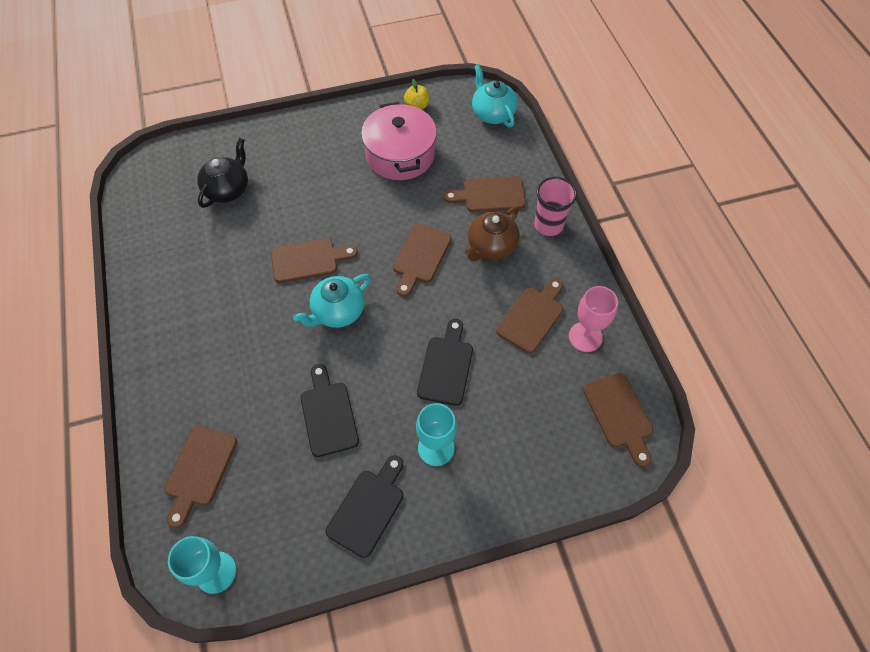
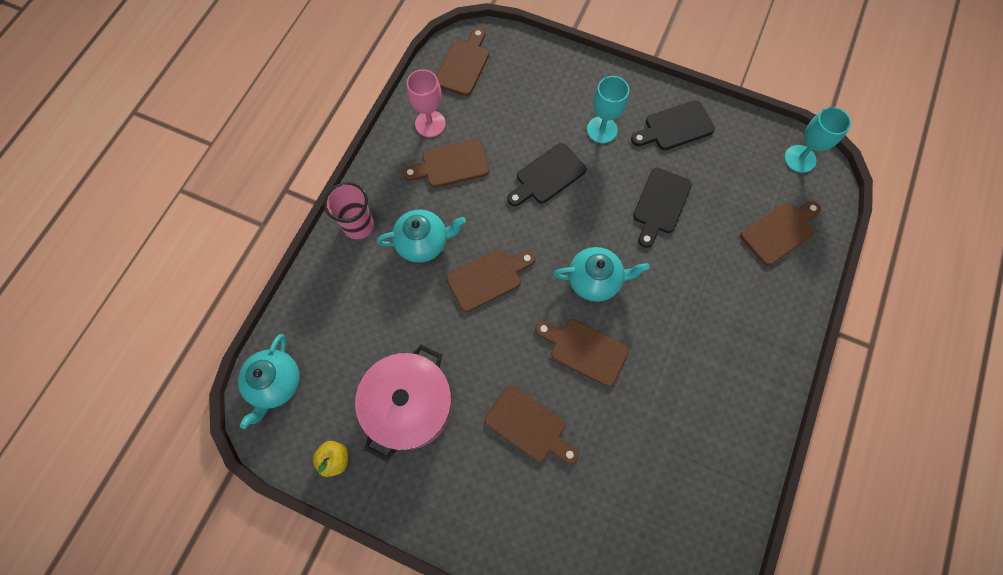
camera: 140 degrees left, 10 degrees up
(228, 189) = (608, 501): black teapot -> none
(489, 195) = (374, 293): brown cutting board -> brown cutting board (529, 426)
(491, 247) = (423, 242): brown teapot -> turquoise teapot

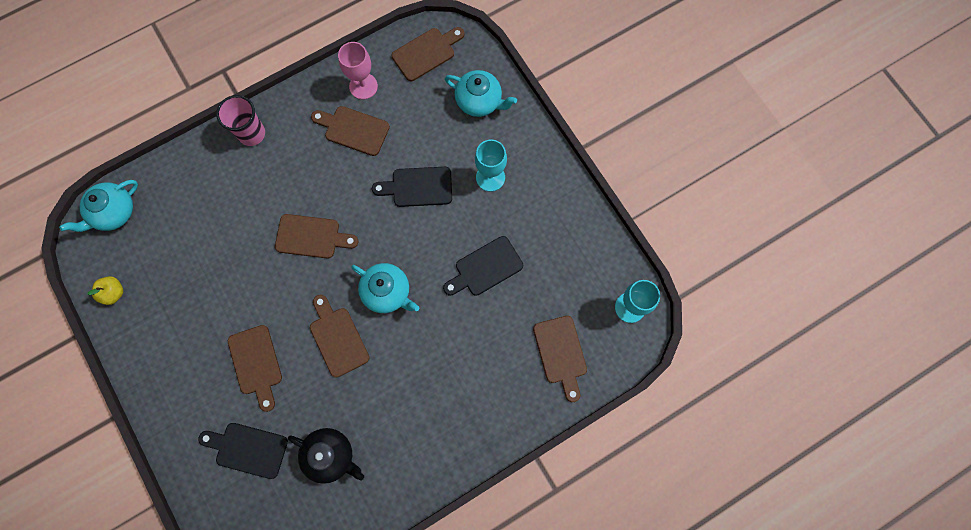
camera: 35 degrees right, 5 degrees up
(409, 405) = (188, 290): pink pot -> none
(423, 242) = (287, 178): turquoise teapot -> turquoise teapot (479, 101)
(665, 458) = (330, 455): none -> black teapot
(675, 127) = (551, 213): black cutting board -> black cutting board (248, 449)
(779, 231) = (560, 353): brown cutting board -> brown cutting board turned 75 degrees clockwise

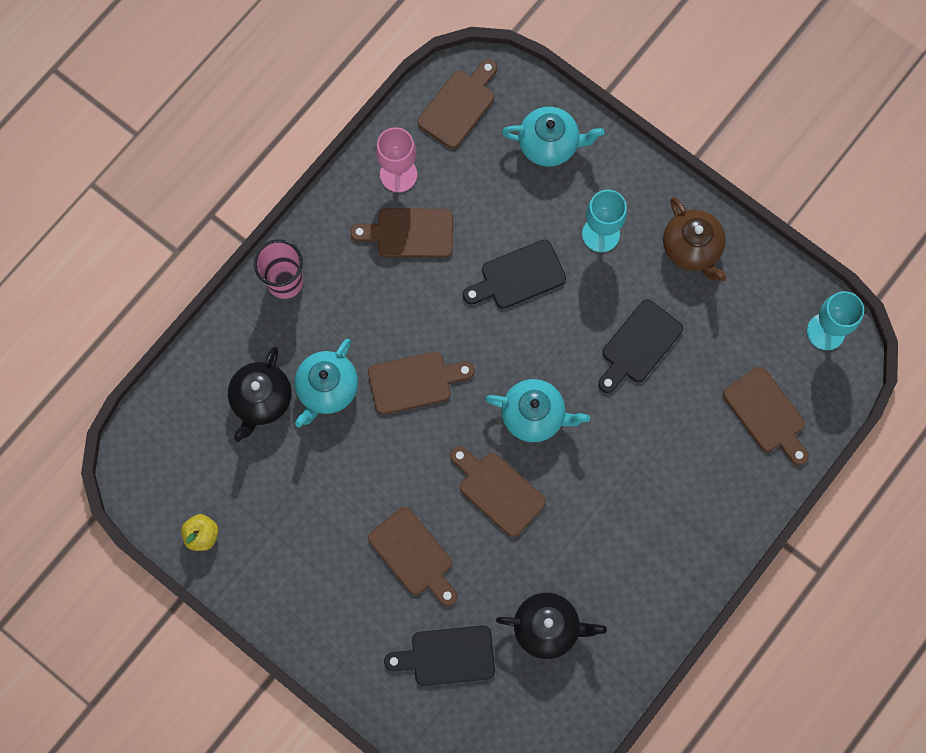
camera: 20 degrees left, 0 degrees up
(114, 212) = (157, 439): turquoise teapot -> turquoise teapot (327, 389)
(198, 211) = (261, 400): none -> black teapot
(553, 210) = (692, 248): none -> brown teapot

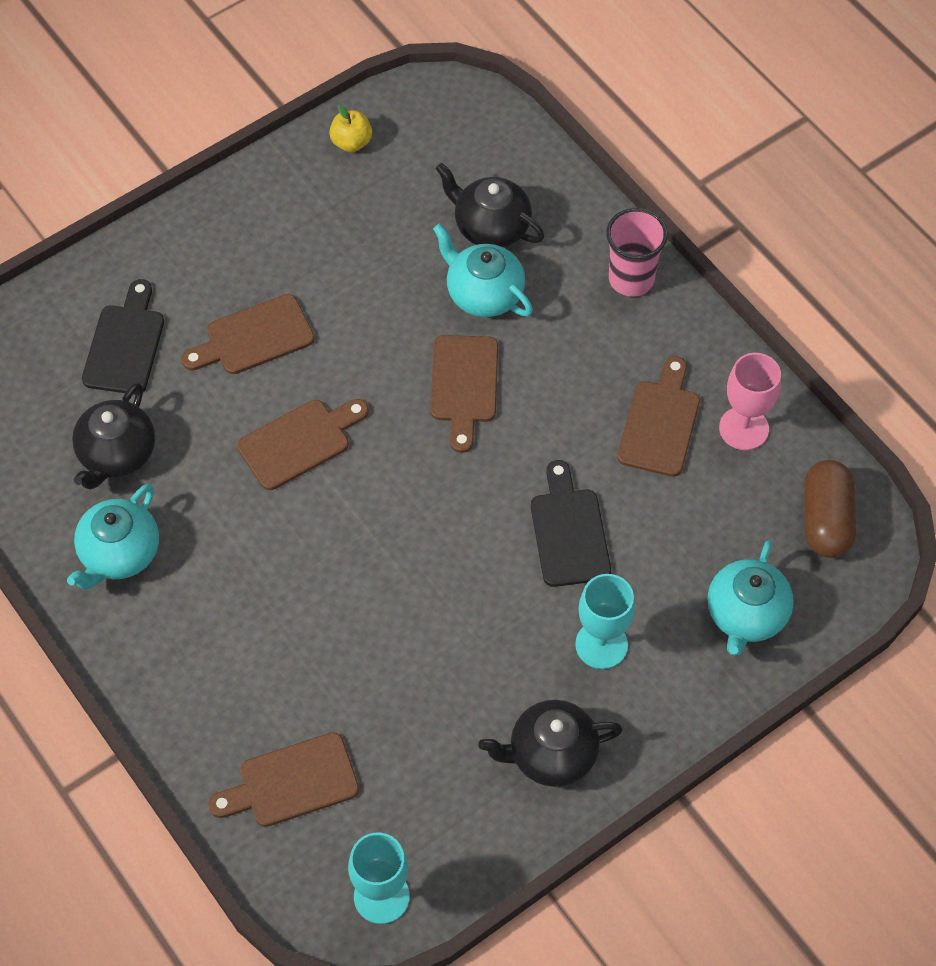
camera: 105 degrees right, 15 degrees down
(459, 106) = (826, 520): brown cutting board -> brown capsule
(534, 415) = (380, 504): turquoise teapot -> turquoise teapot (119, 554)
(638, 345) = (434, 650): black cutting board -> none
(692, 248) = (551, 754): brown teapot -> black teapot

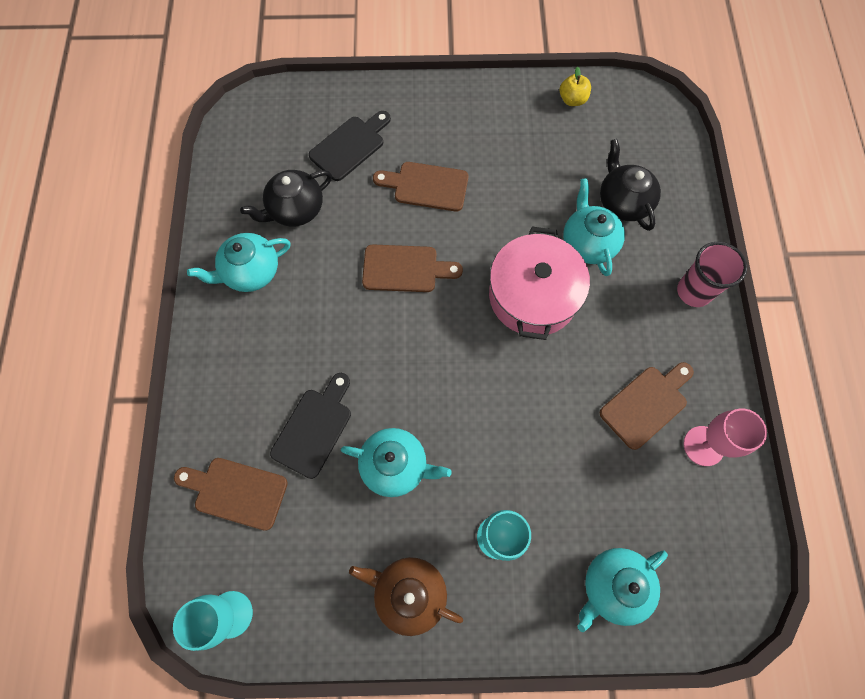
camera: 35 degrees right, 10 degrees up
(444, 646) = (395, 465): none -> turquoise teapot
(464, 385) = (533, 296): brown cutting board -> pink pot
(551, 754) = (409, 593): black teapot -> brown teapot
(569, 531) = (532, 440): black cutting board -> black cutting board (314, 428)
(826, 520) = (720, 554): brown capsule -> none

